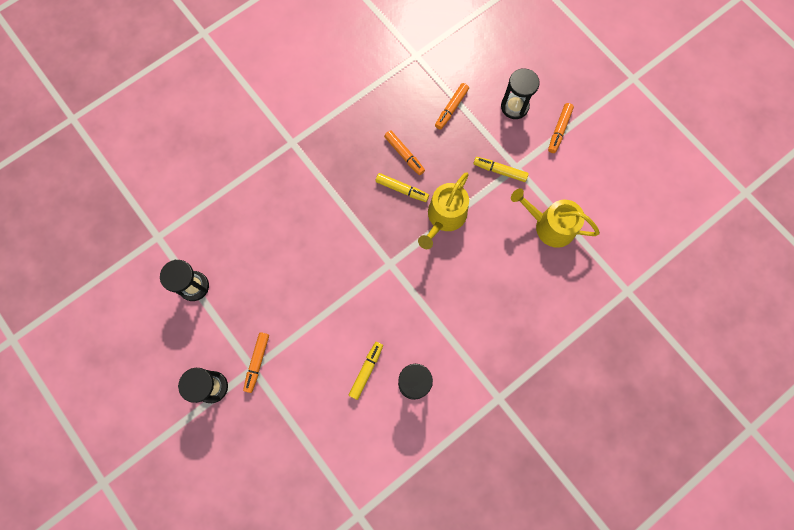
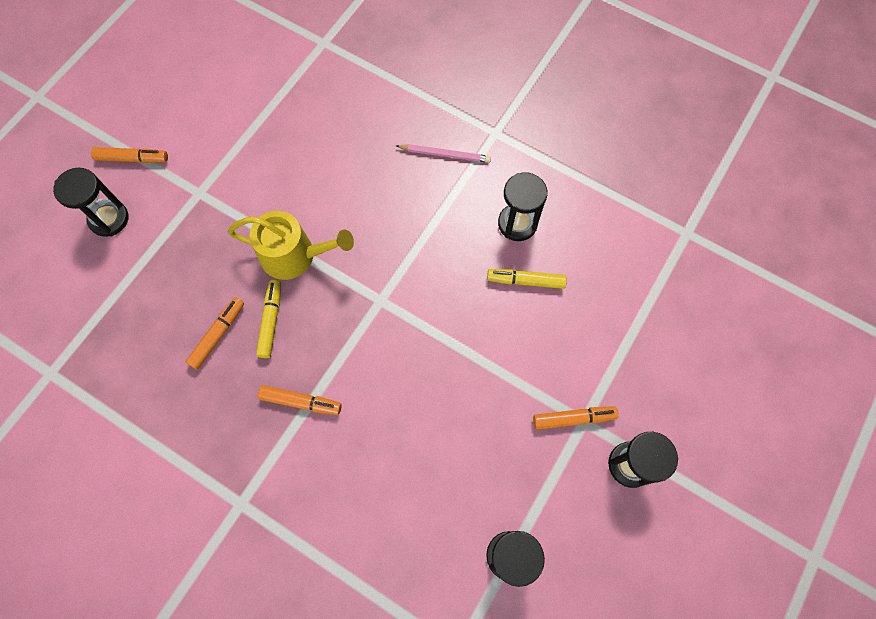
camera: 110 degrees left, 5 degrees down
(451, 108) = (130, 297): orange marker -> orange marker (301, 402)
(491, 350) = (444, 154): none -> pink pencil
(500, 171) = (209, 210): yellow marker -> none
(550, 226) = (268, 135): yellow watering can -> none

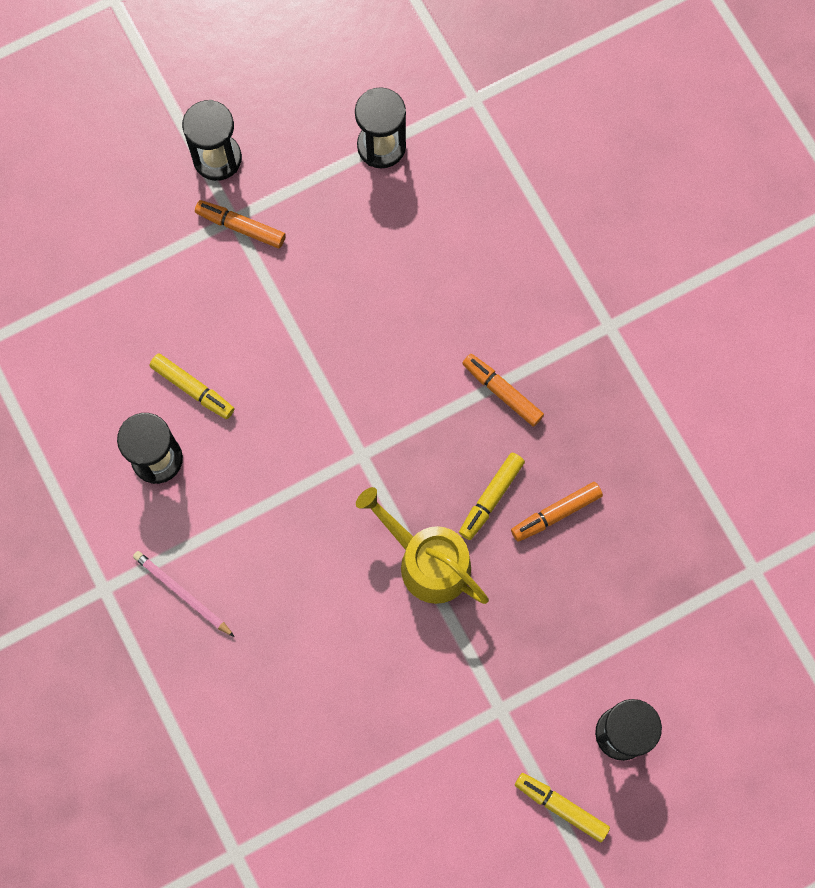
camera: 150 degrees left, 5 degrees up
(132, 159) = (561, 807): orange marker -> yellow marker

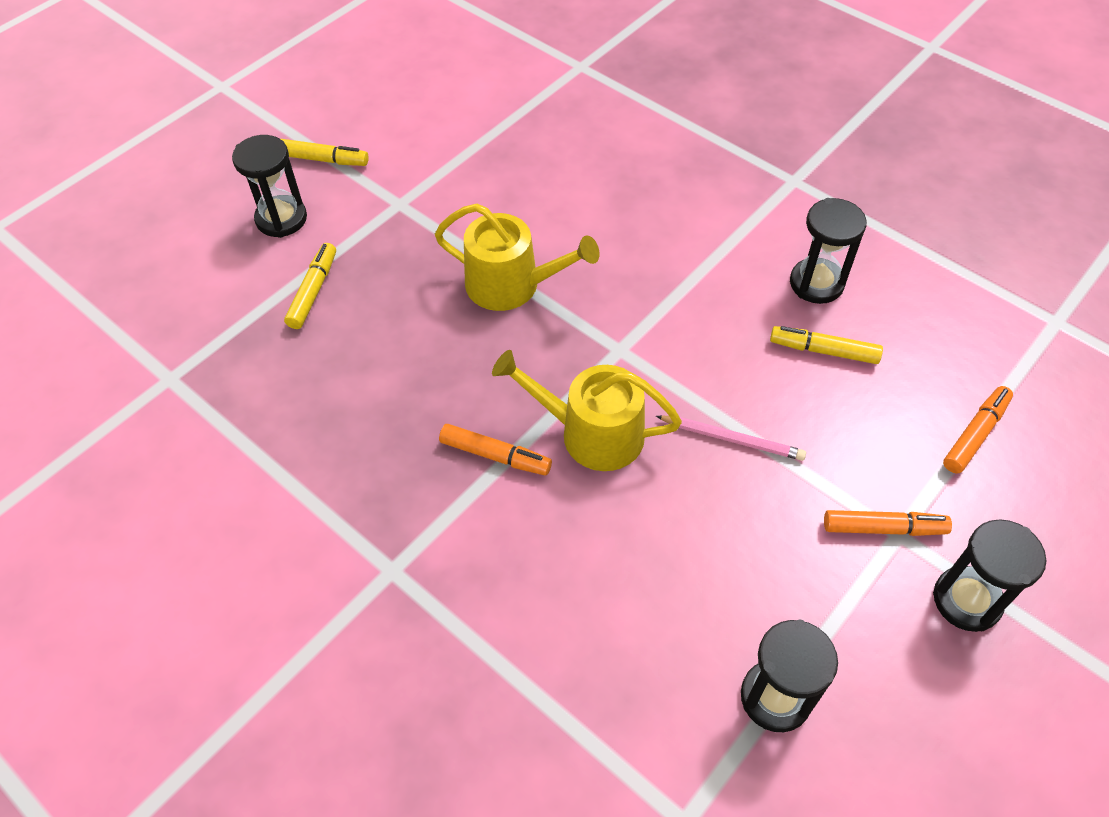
camera: 160 degrees right, 20 degrees down
(182, 593) = (724, 197): pink pencil -> pink pencil (732, 439)
(418, 383) = (592, 433): none -> yellow watering can
(491, 498) = (469, 355): yellow marker -> yellow marker (313, 291)
(556, 513) = (396, 362): orange marker -> orange marker (975, 434)

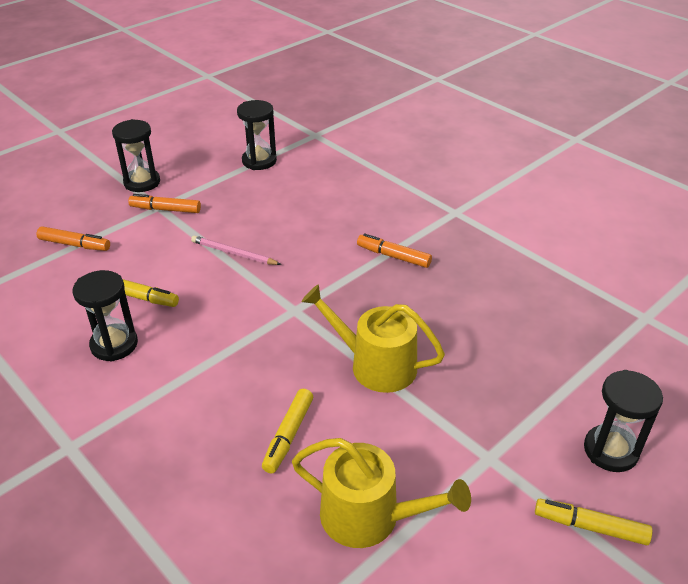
camera: 175 degrees left, 15 degrees down
(313, 291) = (553, 374): yellow marker -> yellow marker (288, 435)
(592, 433) = (327, 263): yellow watering can -> yellow watering can (369, 516)
(975, 434) = (75, 245): orange marker -> orange marker turned 120 degrees counterclockwise

